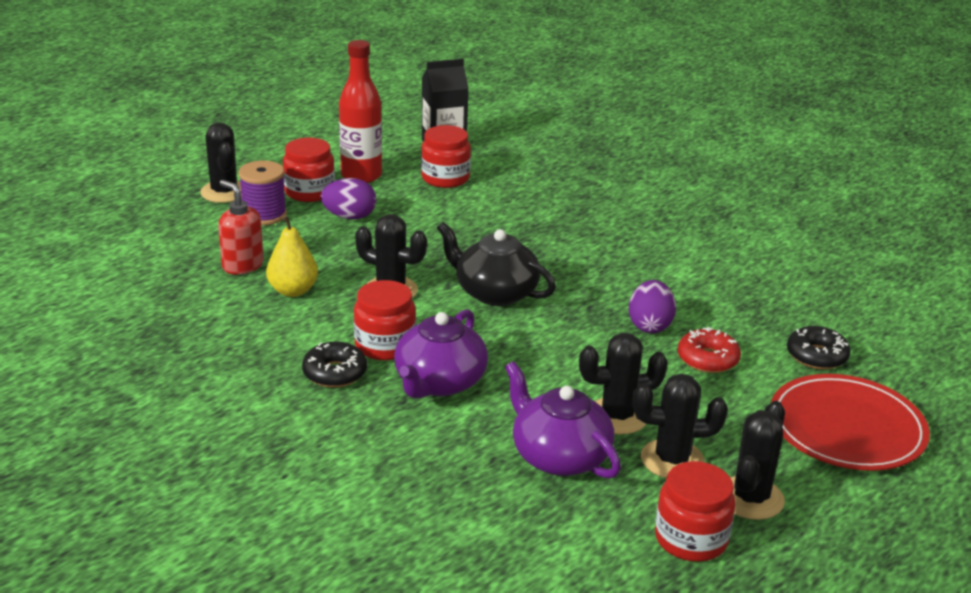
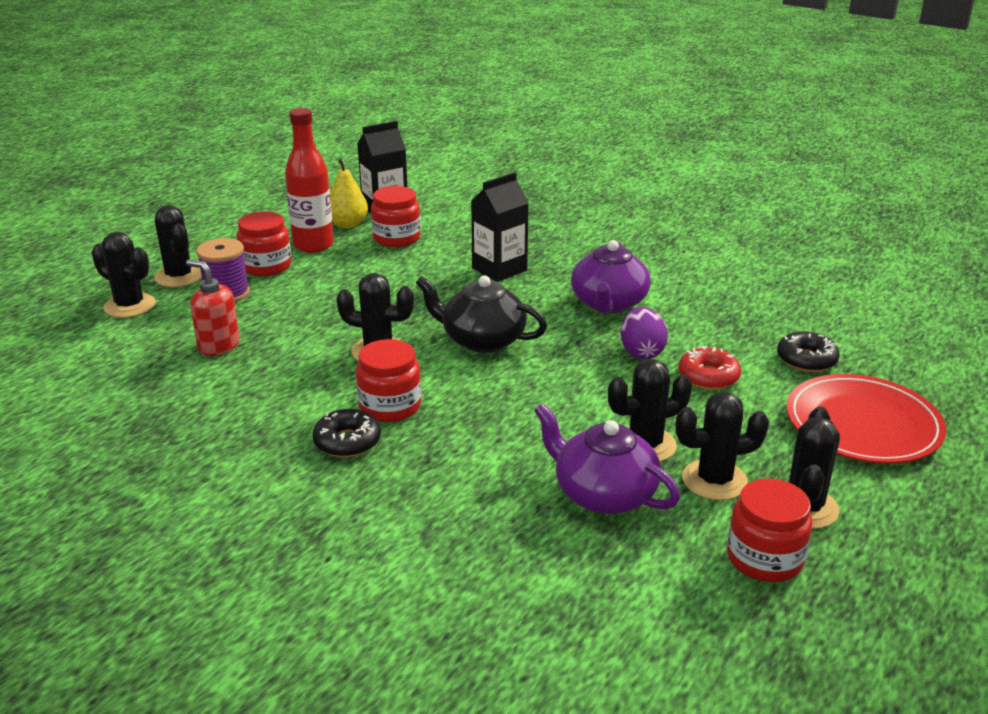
camera: 10 degrees left, 0 degrees up
(171, 216) = (129, 306): none -> black cactus
(293, 291) = (278, 364): yellow pear -> yellow pear (348, 224)
(349, 217) = (314, 285): purple egg -> none
(439, 383) = (457, 436): purple teapot -> purple teapot (608, 303)
(537, 223) = (499, 269): none -> black carton

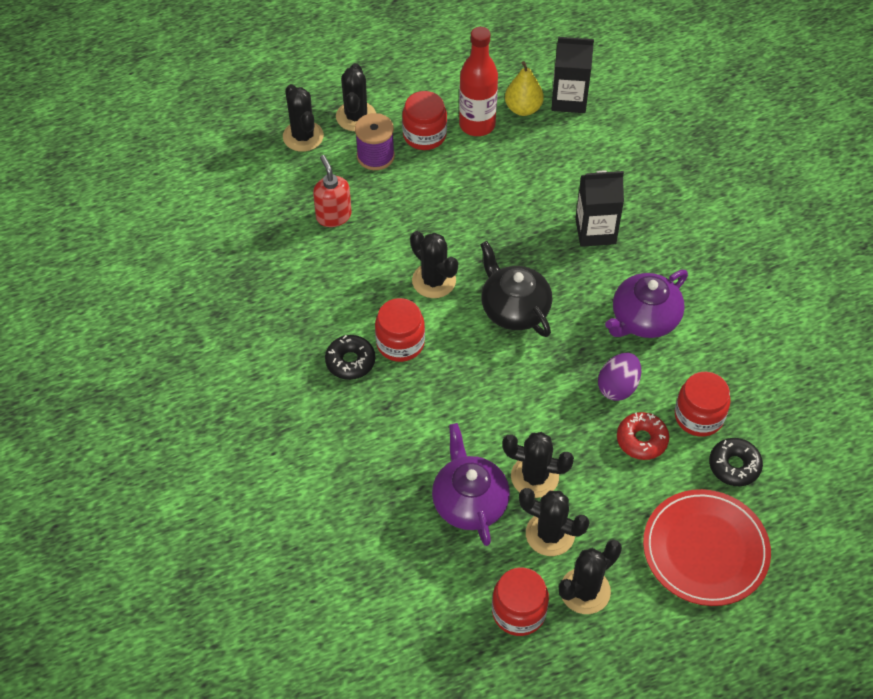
camera: 35 degrees right, 25 degrees up
(396, 238) = (547, 147): red jar -> red jar (699, 416)

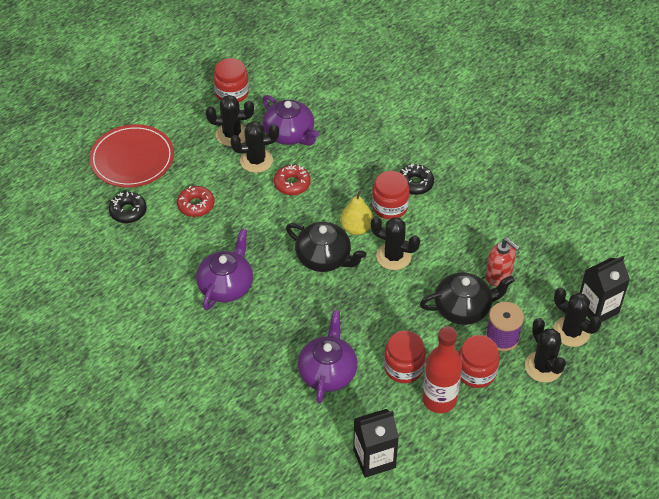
camera: 155 degrees right, 5 degrees down
(394, 197) = (463, 308): none -> black teapot
(504, 422) = (292, 184): none -> red donut
(523, 108) = (409, 432): yellow pear -> yellow pear (356, 228)
(574, 188) = (327, 372): none -> purple teapot
(585, 591) = (198, 115): black cactus -> none
(595, 231) = (293, 341): black carton -> black carton (597, 308)
(618, 387) = (226, 232): purple egg -> none
(699, 416) = (162, 233): red jar -> red jar (403, 367)

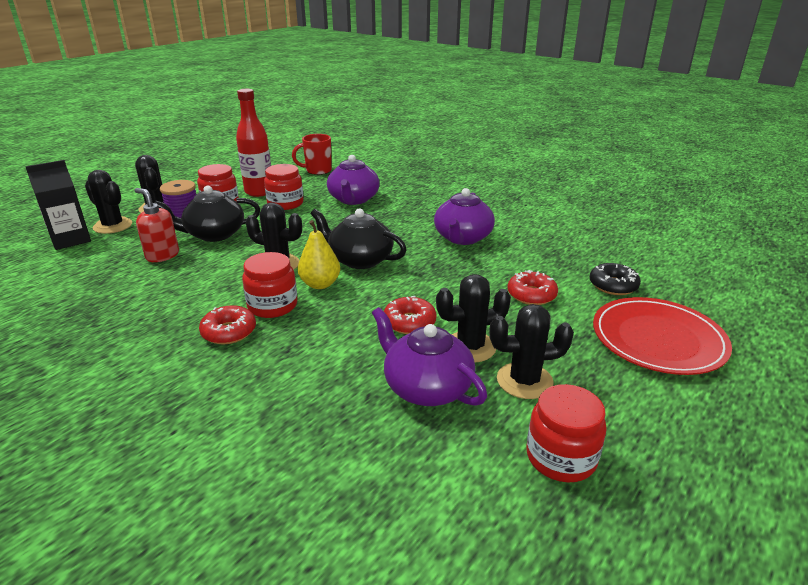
camera: 175 degrees right, 20 degrees down
(374, 459) = (317, 171): black carton -> red mug
(415, 183) = (229, 332): black donut -> red donut

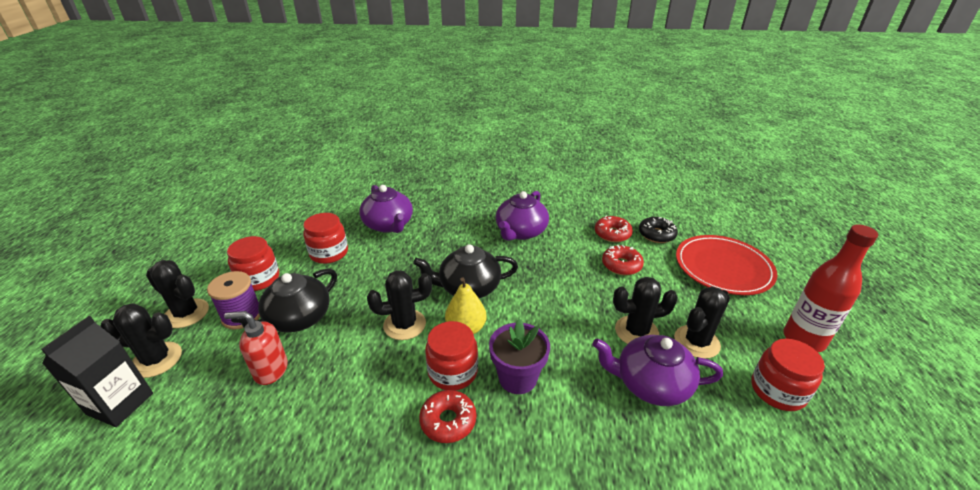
camera: 35 degrees left, 5 degrees up
(259, 192) = (284, 249): red bottle -> red bottle (803, 339)
(315, 331) = (517, 378): none -> purple flower pot
(317, 171) = (316, 203): red mug -> none
(409, 322) = (574, 331): red donut -> red donut (612, 234)
(462, 238) = (520, 232): purple teapot -> purple teapot turned 45 degrees clockwise
(470, 347) = (636, 331): black cactus -> black cactus turned 45 degrees clockwise

